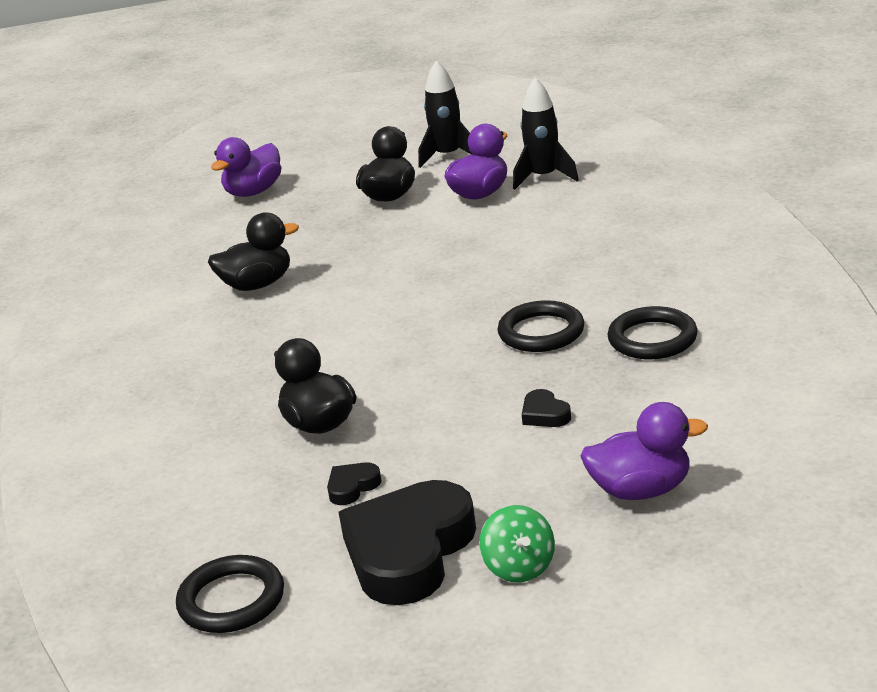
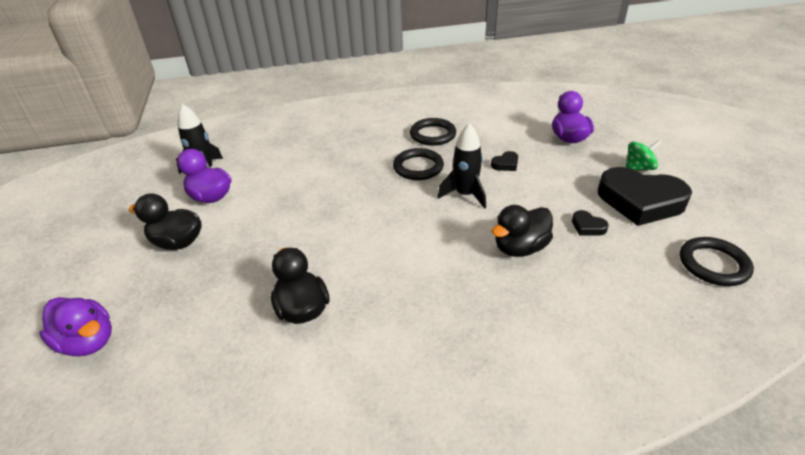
camera: 95 degrees left, 10 degrees up
(448, 156) = (124, 216): black rocket -> black rocket (465, 195)

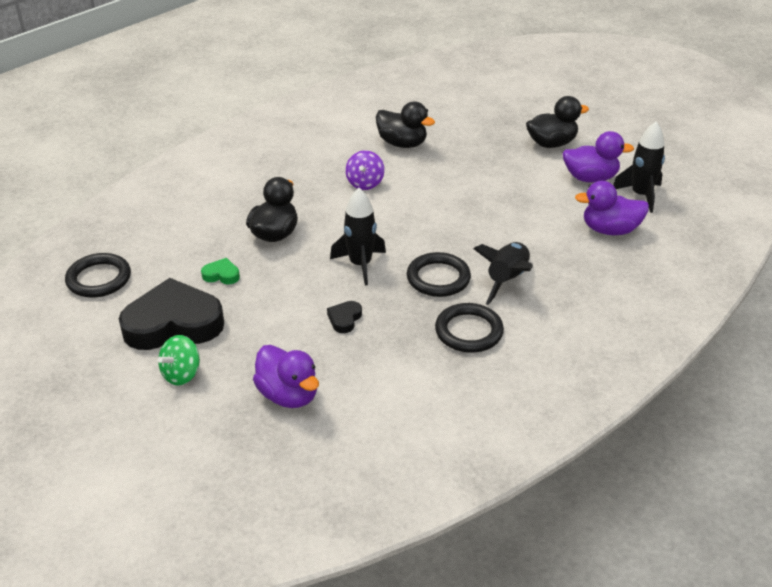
camera: 145 degrees right, 0 degrees up
(88, 342) = (507, 91): purple duck -> purple duck (610, 230)
(375, 152) = (507, 280): none -> black rocket
(392, 271) = (365, 183): none -> purple spinning top
(587, 226) = (221, 275): black heart -> green heart

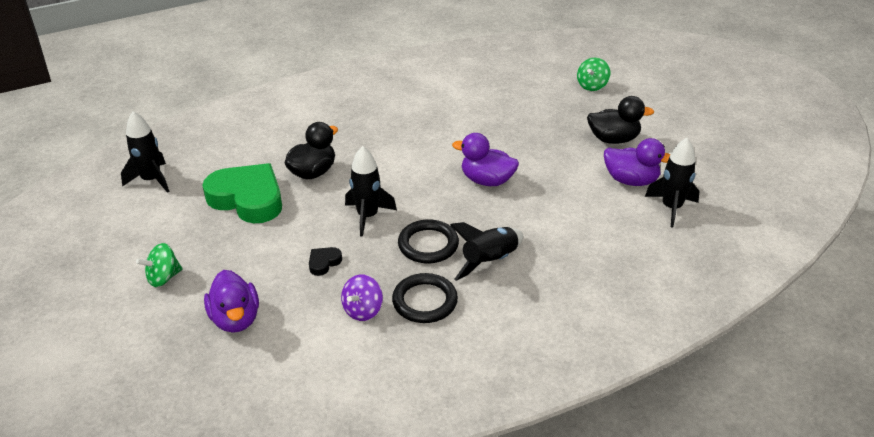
camera: 20 degrees right, 0 degrees up
(99, 279) = (151, 180): black ring -> black rocket
(173, 323) = (184, 232): black heart -> none
(221, 275) = (247, 199): green heart -> green heart, size x2.46
(365, 183) = (417, 142): purple spinning top -> purple spinning top (363, 310)
(402, 144) = (473, 112): black duck -> none
(501, 97) = (592, 86): none -> green spinning top
(610, 230) = (619, 235): purple duck -> purple duck (487, 180)

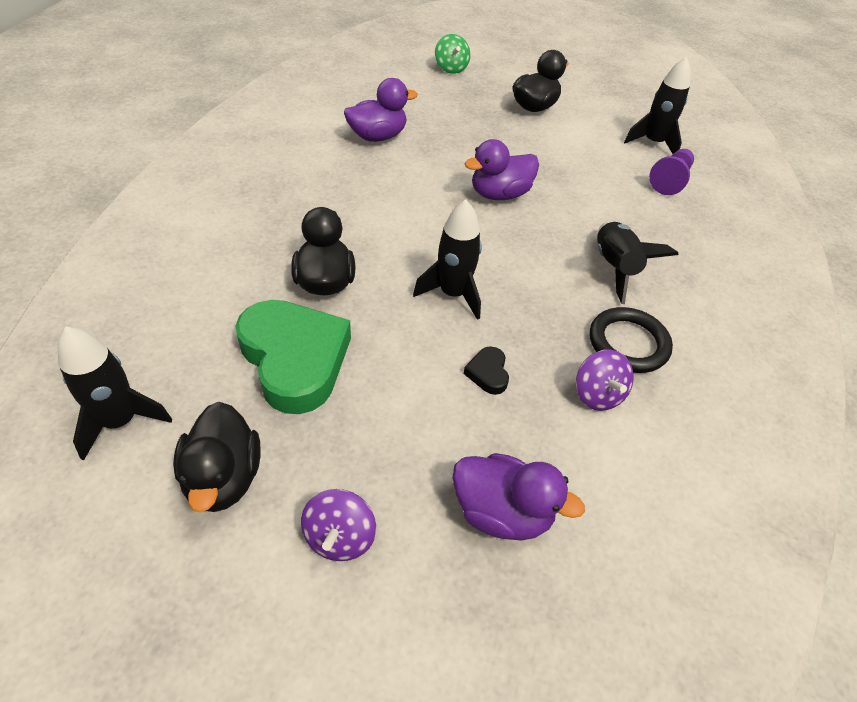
camera: 50 degrees left, 10 degrees up
(156, 226) = (224, 477): none -> black duck
(163, 278) = (340, 537): green spinning top -> purple spinning top
(247, 199) = (295, 359): green heart -> green heart turned 75 degrees clockwise
(428, 245) = (547, 286): black ring -> none
(631, 180) = (597, 135): purple duck -> purple duck (377, 136)
(636, 238) = (670, 180): none -> purple pawn

